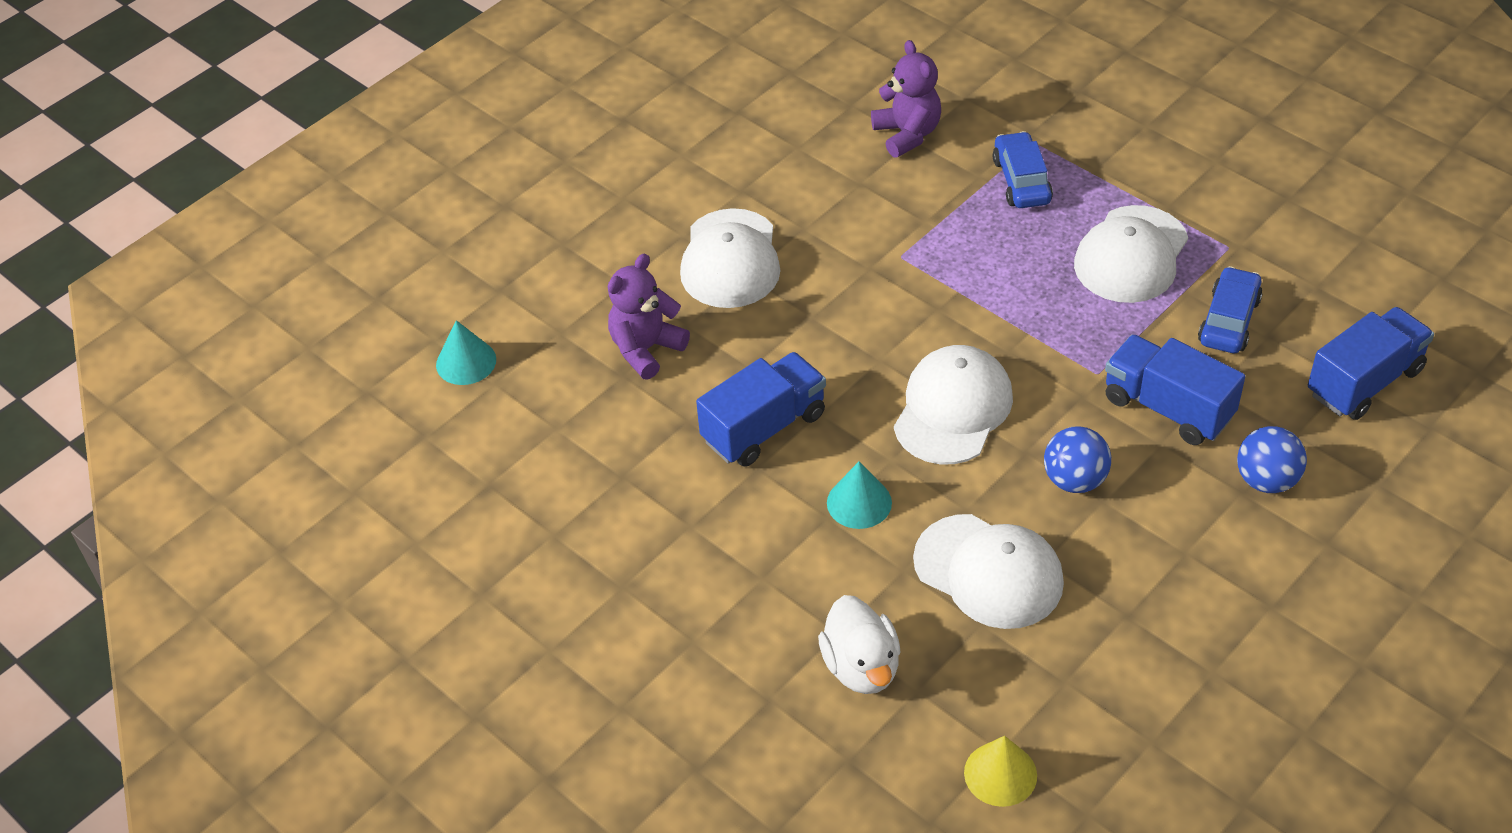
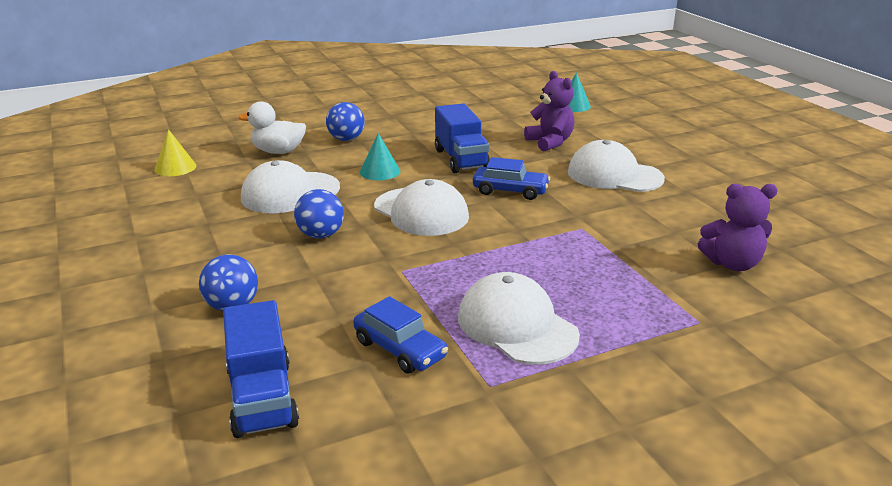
camera: 110 degrees right, 20 degrees down
(763, 600) = (346, 139): none -> blue ball
(1021, 181) = (646, 300): blue car -> blue car (510, 191)
(1168, 408) = (341, 288): blue truck -> none

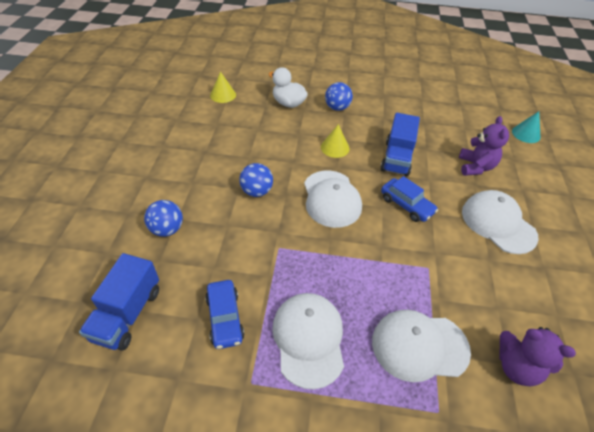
camera: 30 degrees right, 20 degrees up
(290, 193) = (267, 145): white cap -> white cap (419, 346)
(380, 171) = (335, 147): turquoise cone -> yellow cone

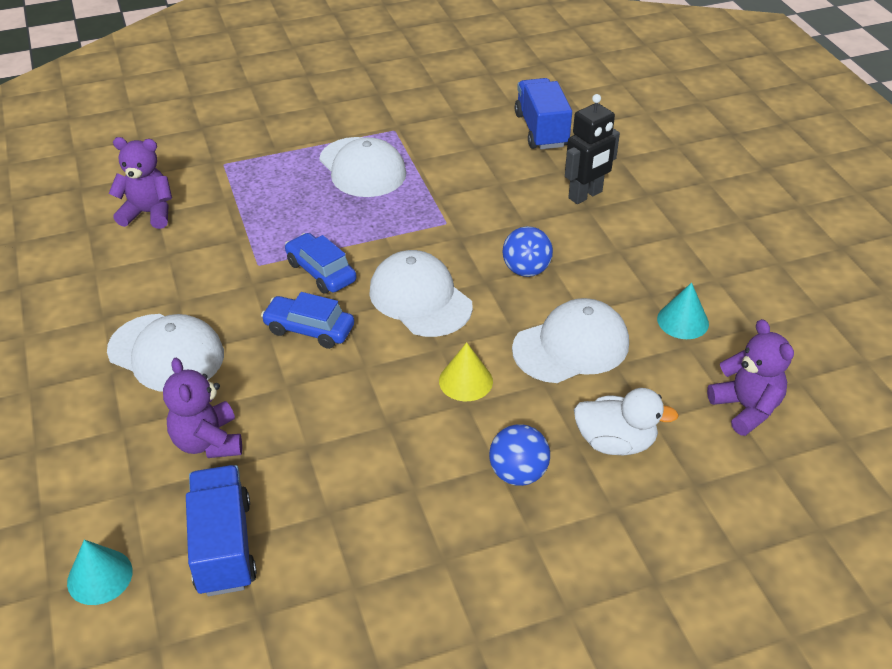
camera: 155 degrees right, 5 degrees down
(167, 229) = (585, 195): blue ball -> black robot
(205, 134) = (683, 321): none -> turquoise cone
(223, 95) = (746, 408): yellow cone -> purple teddy bear
(225, 318) = (452, 155): blue car -> blue car (321, 272)
(397, 158) = (352, 403): blue truck -> blue truck (224, 546)
(419, 346) = (251, 197): white cap -> white cap (571, 346)

